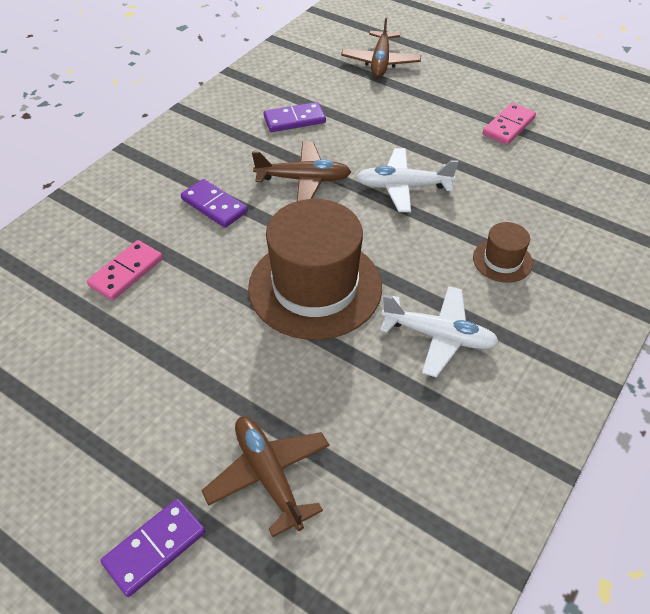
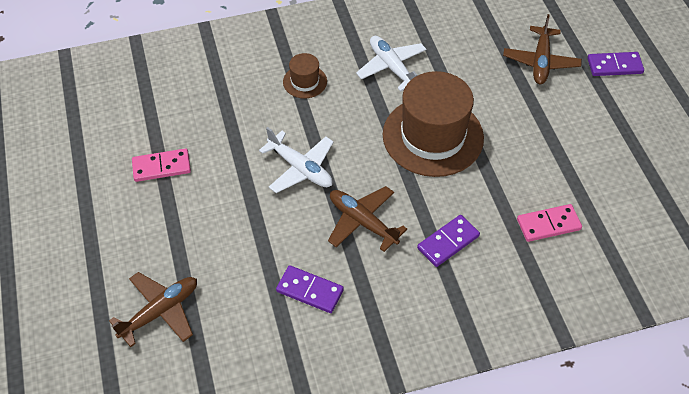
camera: 140 degrees left, 5 degrees up
(214, 205) = (448, 242): purple domino -> purple domino turned 60 degrees clockwise

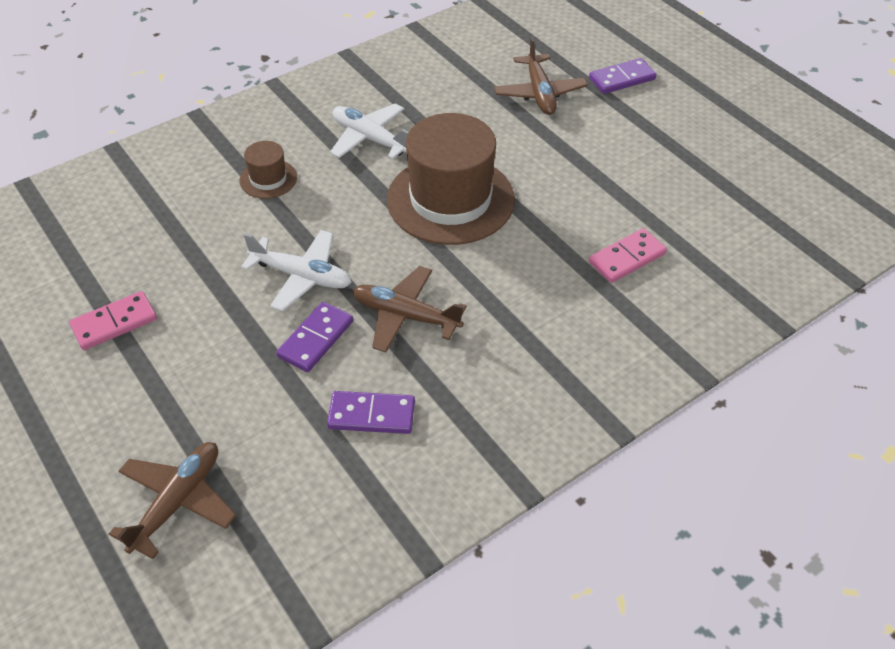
camera: 20 degrees left, 5 degrees down
(448, 242) = (519, 309): purple domino -> purple domino (315, 339)

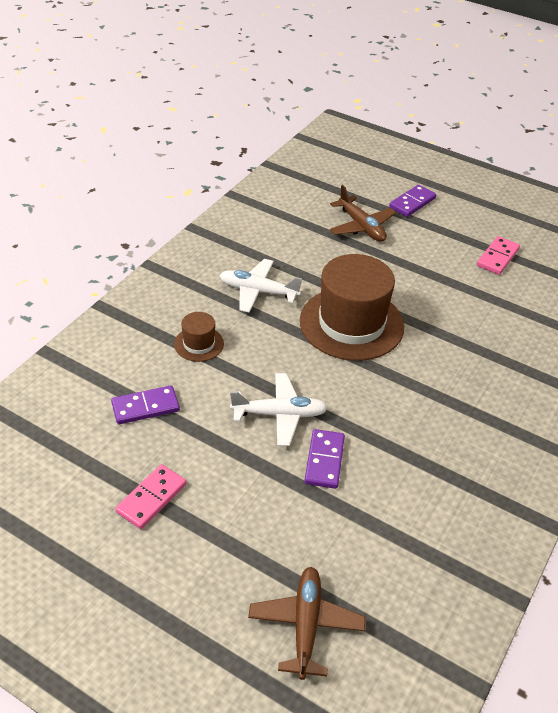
camera: 25 degrees left, 5 degrees down
(371, 415) = (406, 505): purple domino -> purple domino (145, 407)
(405, 316) = (379, 422): brown plane -> none
(627, 258) = (503, 334): pink domino -> pink domino (497, 257)

